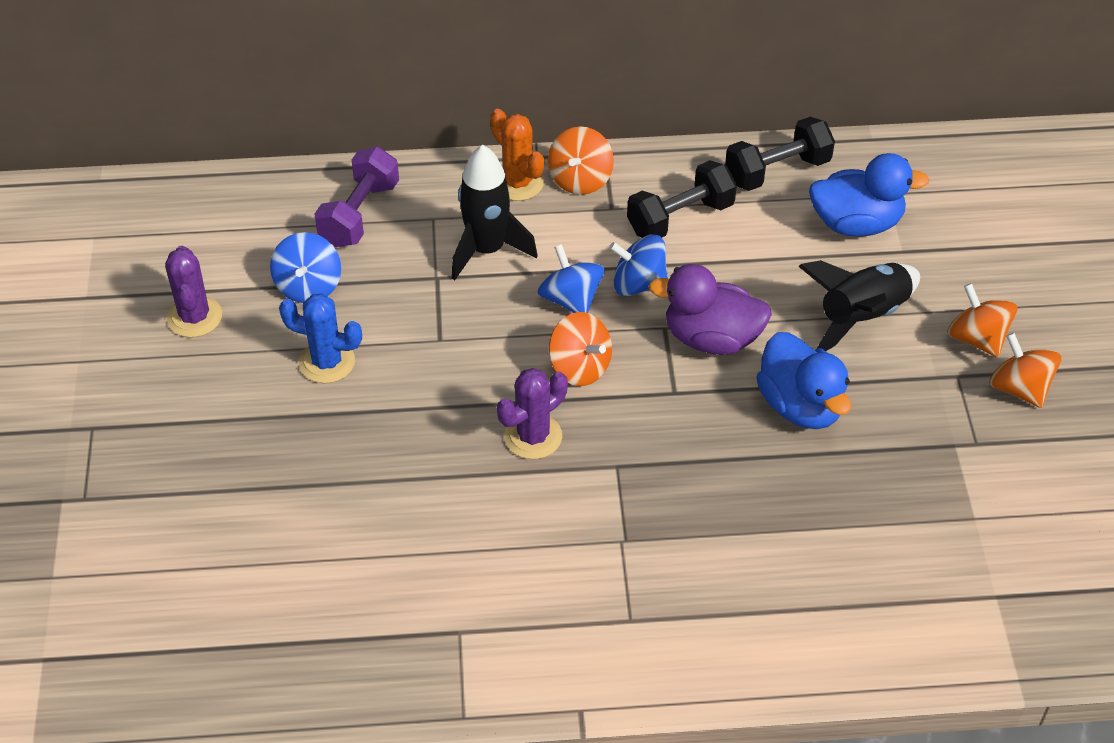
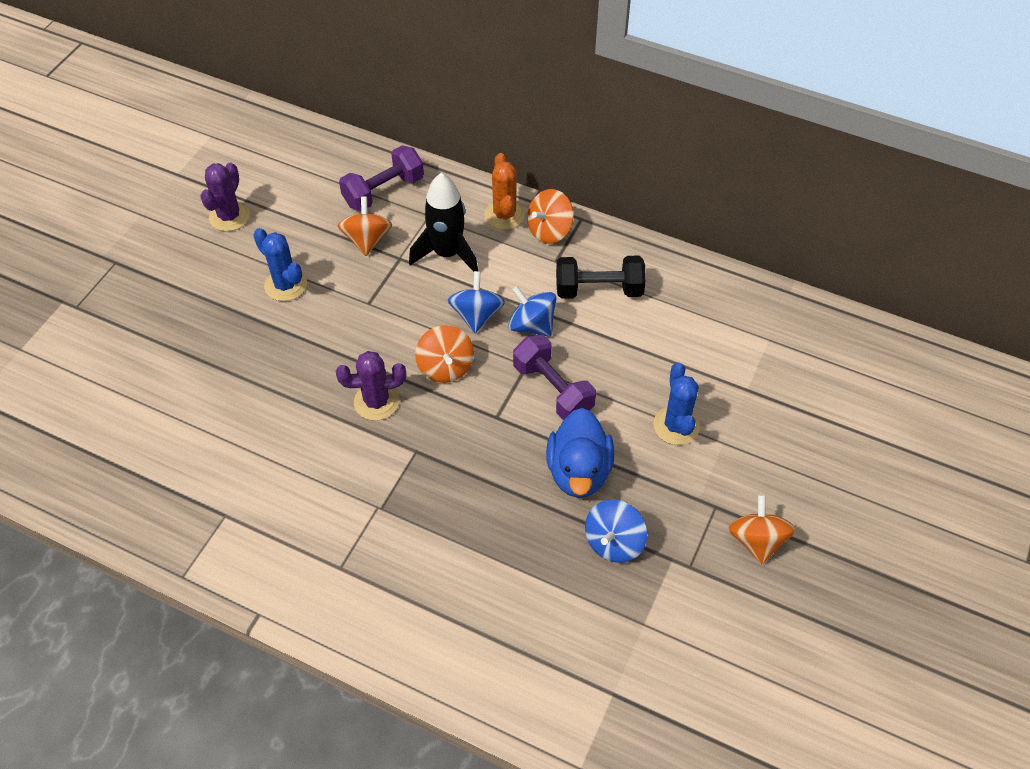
camera: 30 degrees right, 5 degrees up
(308, 286) = (314, 227): blue spinning top -> blue spinning top (614, 542)
(711, 338) = (553, 389): purple duck -> purple dumbbell
(777, 171) = (697, 286): black dumbbell -> none
(856, 223) = (727, 352): blue duck -> none
(861, 317) = (676, 426): black rocket -> blue cactus
(977, 339) = (753, 485): orange spinning top -> orange spinning top (367, 240)

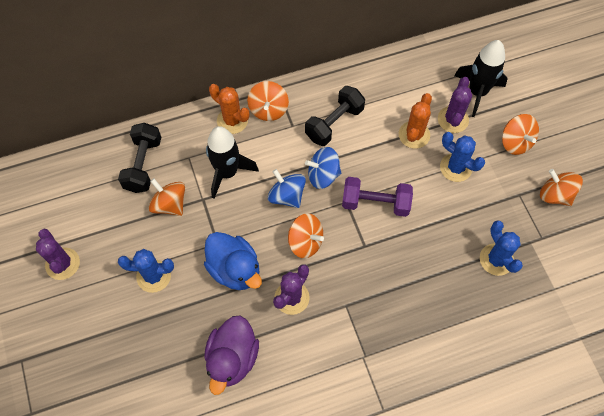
camera: 45 degrees left, 10 degrees up
(268, 404) = (232, 358): none -> purple duck
(383, 191) = (143, 165): purple dumbbell -> black dumbbell
(579, 471) = (438, 237): blue duck -> blue duck (235, 269)
(614, 542) = (496, 259): blue spinning top -> blue cactus
(668, 362) = (414, 135): none -> orange cactus
(729, 381) = (453, 119): none -> purple cactus
(774, 456) = (515, 142): none -> orange spinning top
(789, 377) = (477, 92): none -> black rocket

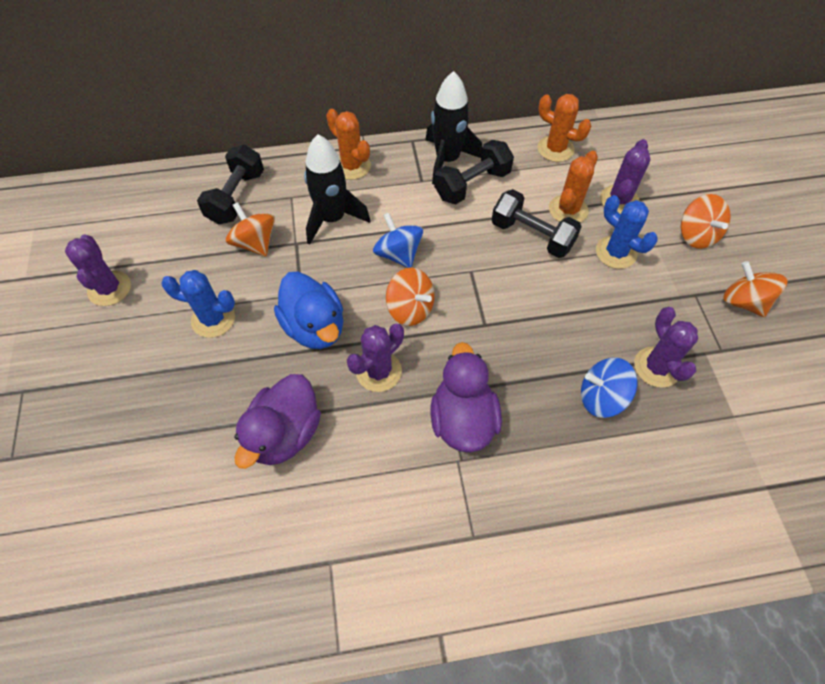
camera: 10 degrees right, 5 degrees down
(268, 109) = (397, 161): orange spinning top -> none
(323, 175) = (447, 238): blue spinning top -> blue spinning top (601, 397)
(361, 325) = (462, 419): none -> purple duck
(375, 203) = (507, 278): purple dumbbell -> none
(389, 163) = (532, 236): none -> black dumbbell
(396, 79) = (555, 149): none -> orange cactus
(477, 92) = (653, 175): black rocket -> black rocket (447, 160)
(496, 259) = (656, 367): blue cactus -> purple cactus

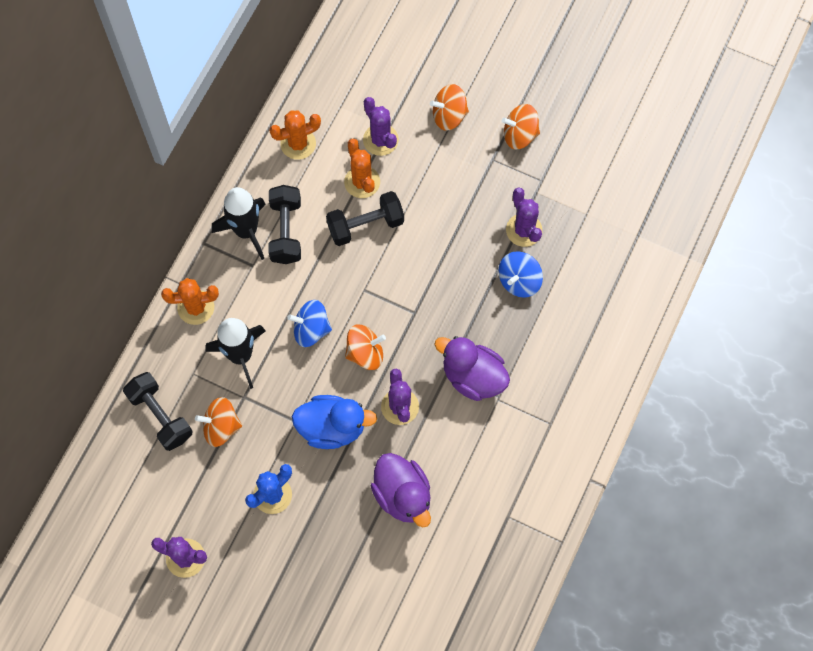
camera: 55 degrees left, 10 degrees up
(616, 252) = (422, 181): blue cactus -> none
(656, 367) = (524, 230): purple cactus -> purple cactus turned 45 degrees clockwise
(696, 235) = (449, 116): orange spinning top -> orange spinning top turned 150 degrees clockwise

